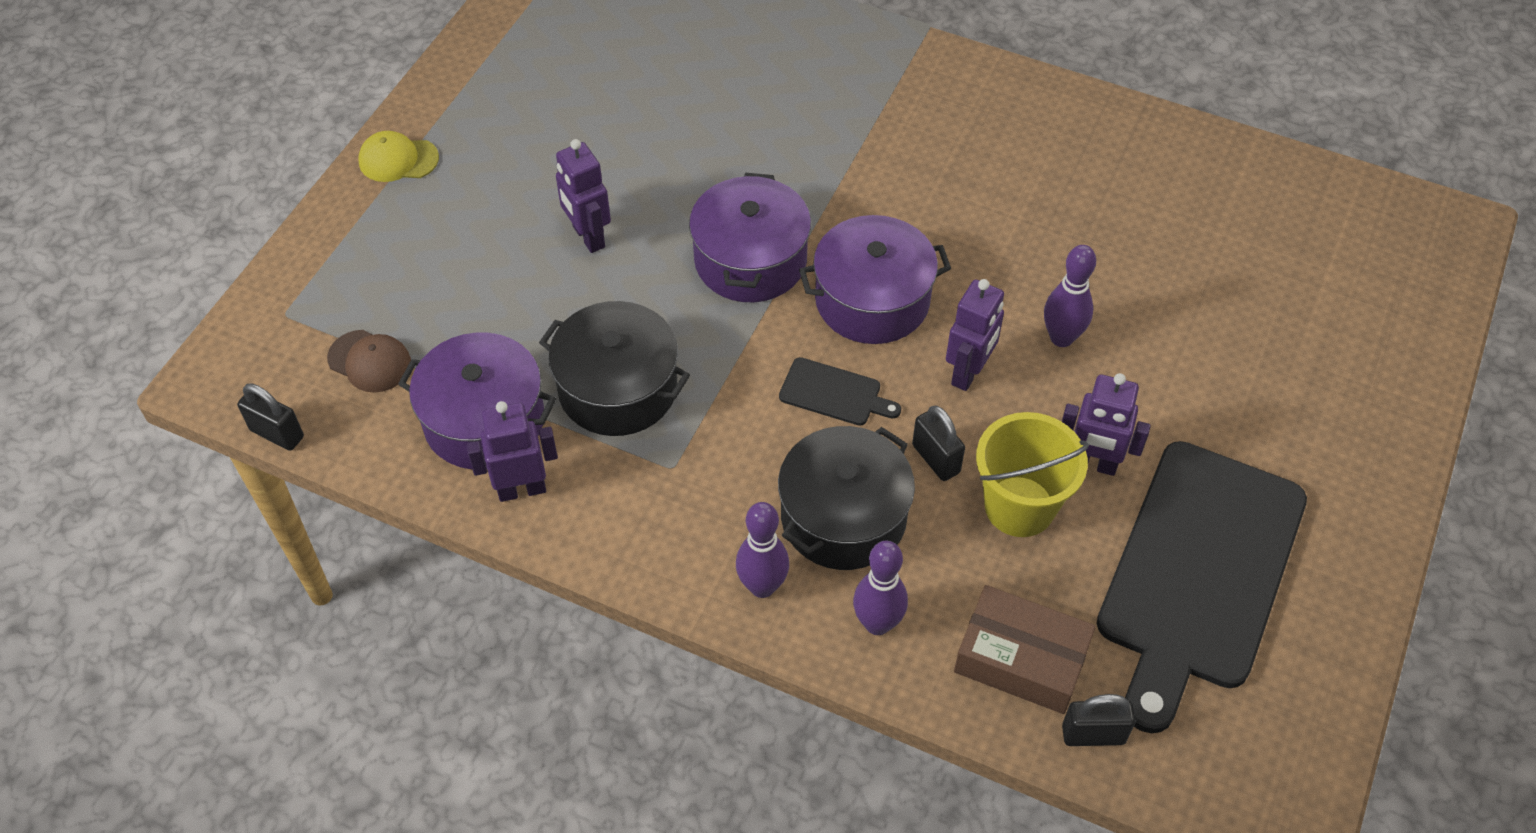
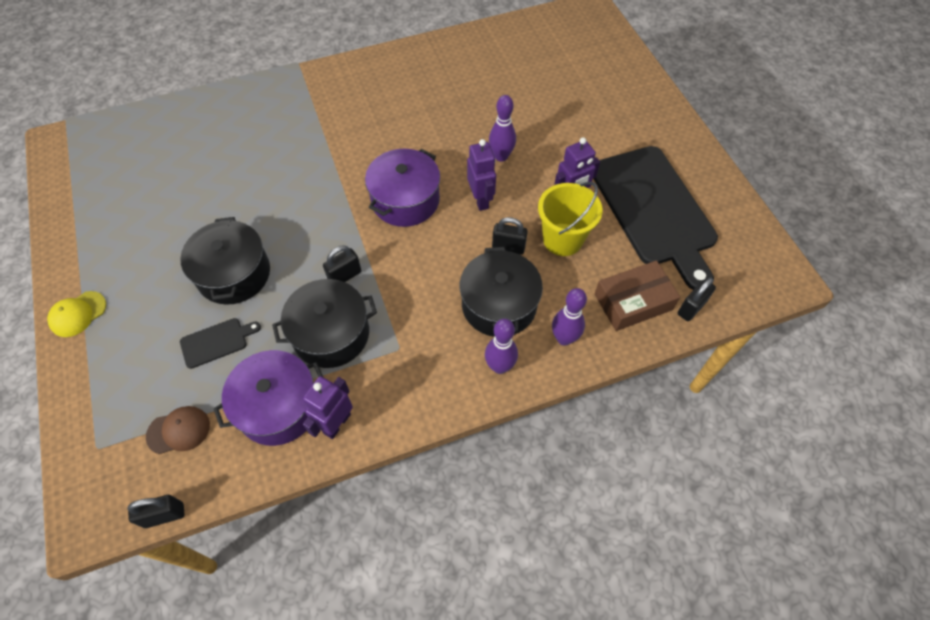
camera: 45 degrees left, 5 degrees up
(588, 237) = (234, 274): purple robot -> black pot
(702, 335) = (345, 276): none -> black padlock
(750, 260) = (329, 224): purple pot -> none
(834, 393) = (434, 254): black cutting board -> black cutting board (217, 342)

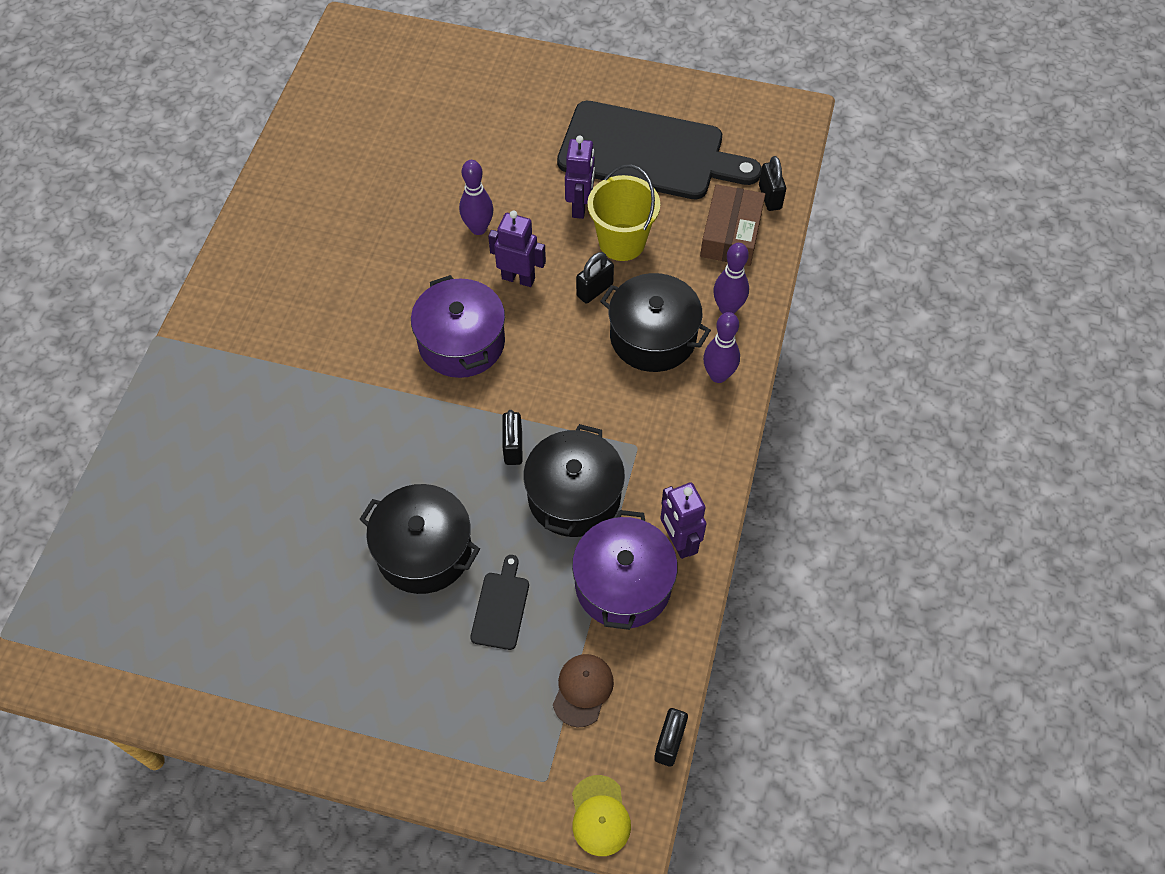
camera: 55 degrees left, 0 degrees up
(78, 314) = (348, 736): yellow cap -> yellow cap (600, 816)

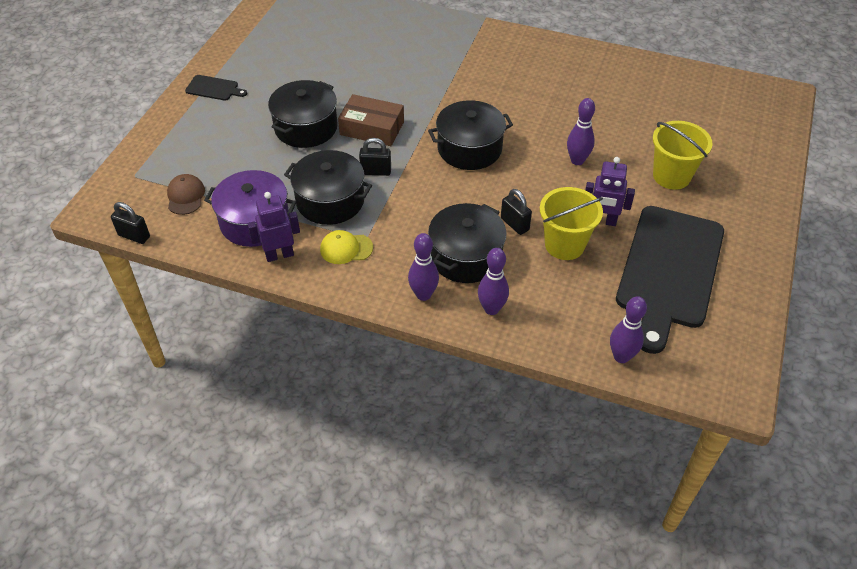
camera: 95 degrees right, 10 degrees down
(461, 342) = (469, 148): purple pot -> black pot
(500, 141) = (671, 176): none -> yellow bucket
(501, 607) = (256, 161): black cutting board -> black cutting board (214, 88)
(518, 278) = (527, 181): purple robot -> none
(583, 690) = (185, 196): brown cap -> brown cap turned 120 degrees counterclockwise
(600, 816) = (102, 199): yellow cap -> yellow cap (346, 248)
(731, 234) = (575, 321): brown box -> brown box (372, 128)
(770, 197) = (621, 356): black padlock -> purple bowling pin

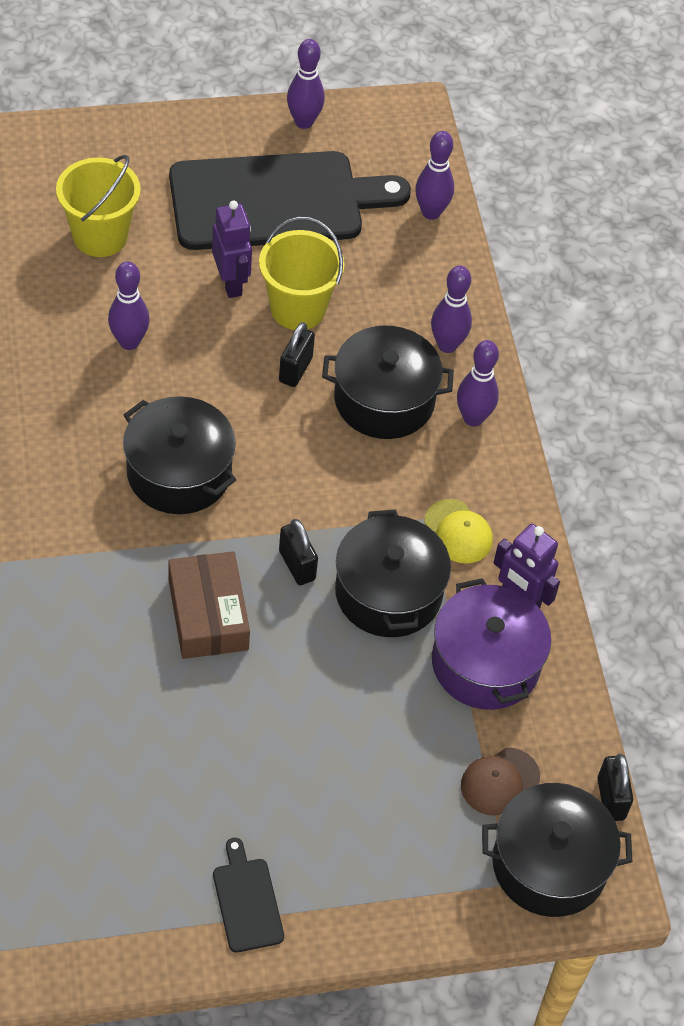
camera: 125 degrees left, 5 degrees up
(306, 127) = (259, 705): black pot -> black pot (549, 864)
(747, 319) = (304, 122): none -> purple bowling pin

